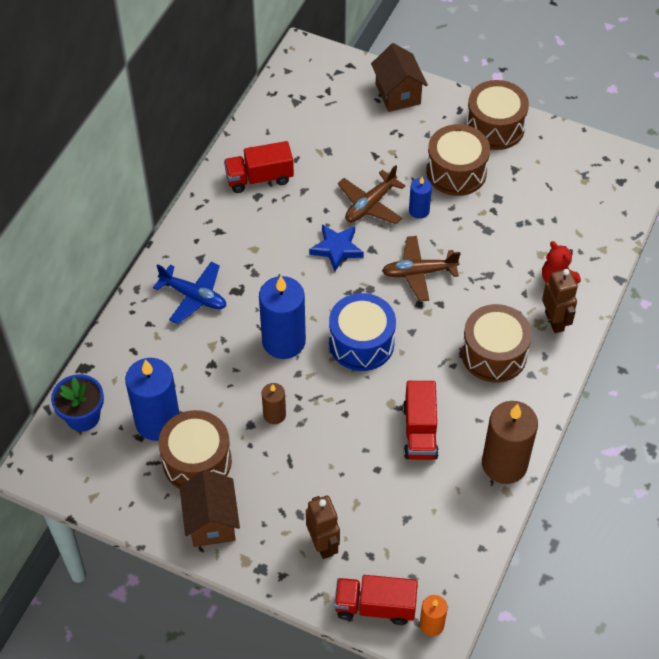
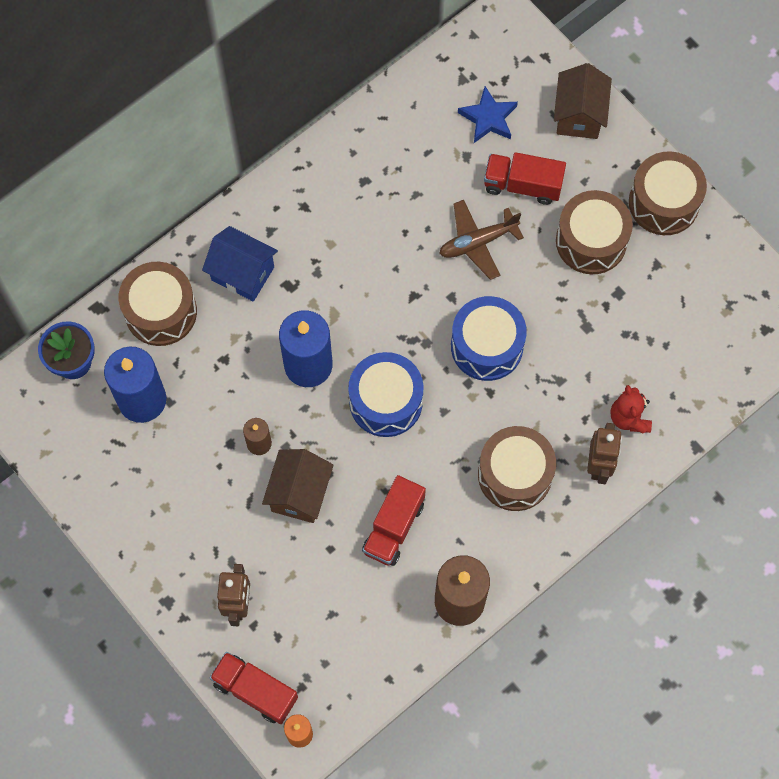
camera: 25 degrees right, 15 degrees up
(194, 296) = (242, 273): blue plane -> blue house
(197, 461) = (160, 460): brown drum -> brown drum (161, 312)
(211, 522) = (143, 531): brown house -> brown house (299, 493)
(259, 178) = (377, 160): red truck -> red truck (522, 185)
(336, 249) = (415, 280): blue star -> blue star (488, 118)
(419, 210) = (526, 271): blue candle -> none
(419, 273) = (487, 346): brown plane -> blue drum

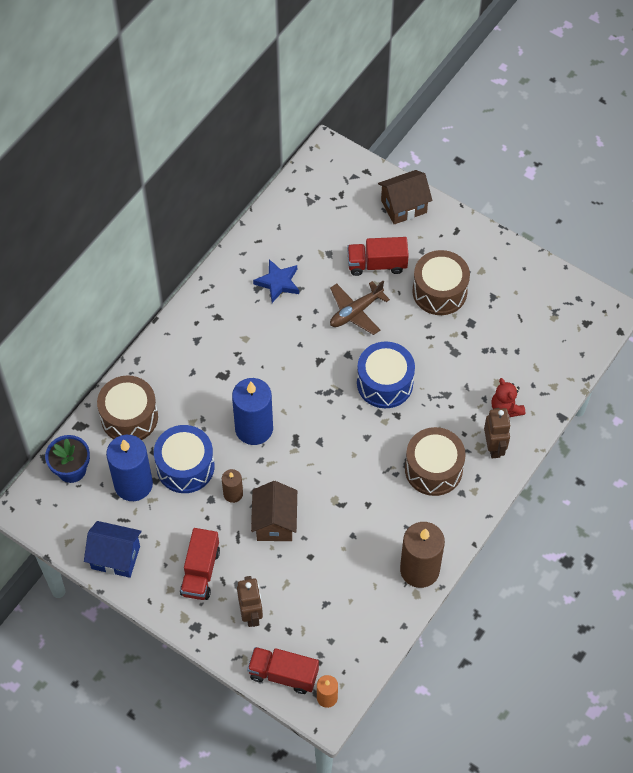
camera: 15 degrees left, 10 degrees down
(242, 273) = (184, 375): blue house -> blue house (115, 557)
(386, 401) = (321, 440): blue drum -> blue drum (185, 467)
(393, 527) = (354, 529): red truck -> red truck (200, 572)
(488, 118) = (337, 223): blue star -> blue star (278, 283)
(579, 115) = (403, 206): brown house -> brown house turned 75 degrees clockwise
(663, 202) = (484, 252): brown drum -> none

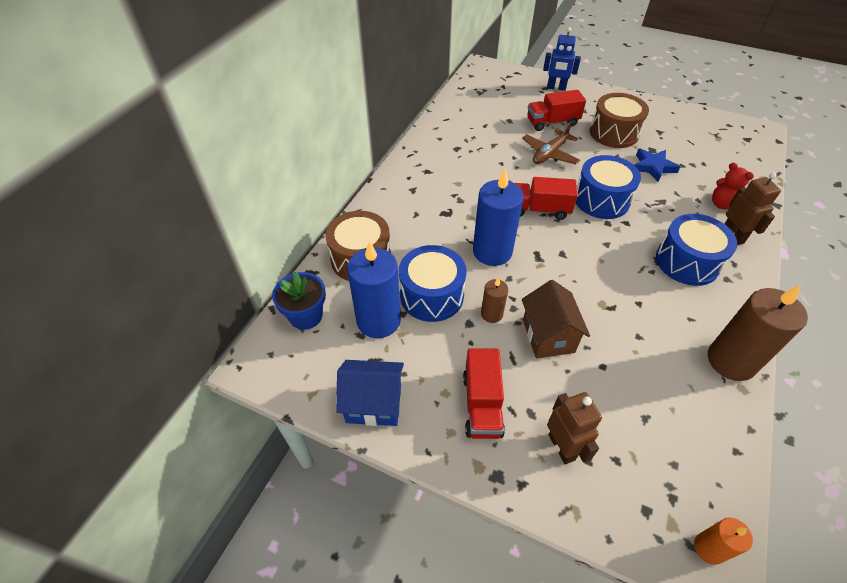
camera: 10 degrees left, 10 degrees down
(278, 283) = (473, 142): blue star -> blue star (653, 167)
(283, 674) = (636, 524): red truck -> red truck (539, 209)
(403, 206) = (556, 88): brown house -> blue robot
(433, 469) = (687, 262): brown drum -> blue drum

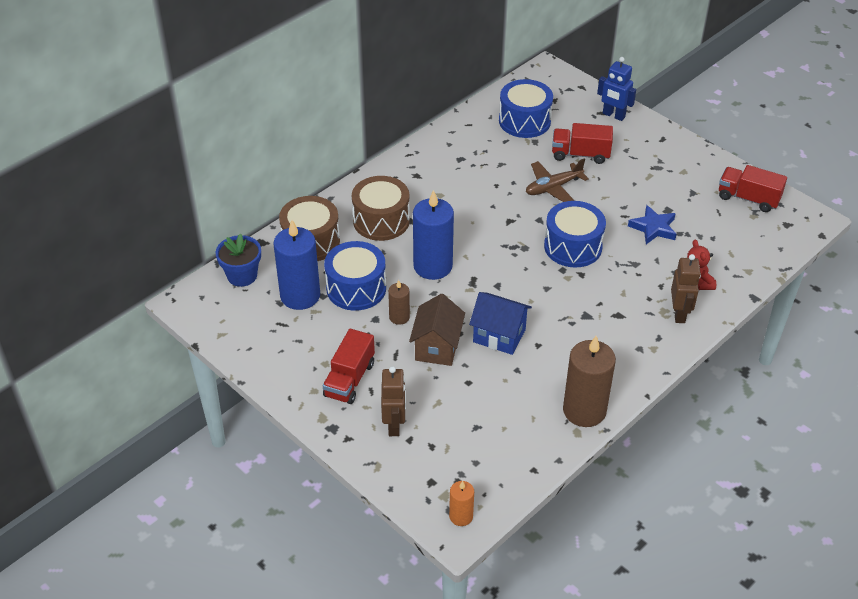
camera: 20 degrees right, 5 degrees down
(374, 404) = (265, 354): blue house -> blue house (499, 336)
(539, 209) = (503, 240): red truck -> red truck (748, 198)
(613, 133) = (639, 182): brown drum -> brown drum (381, 221)
(687, 262) = (612, 324): blue drum -> blue drum (524, 121)

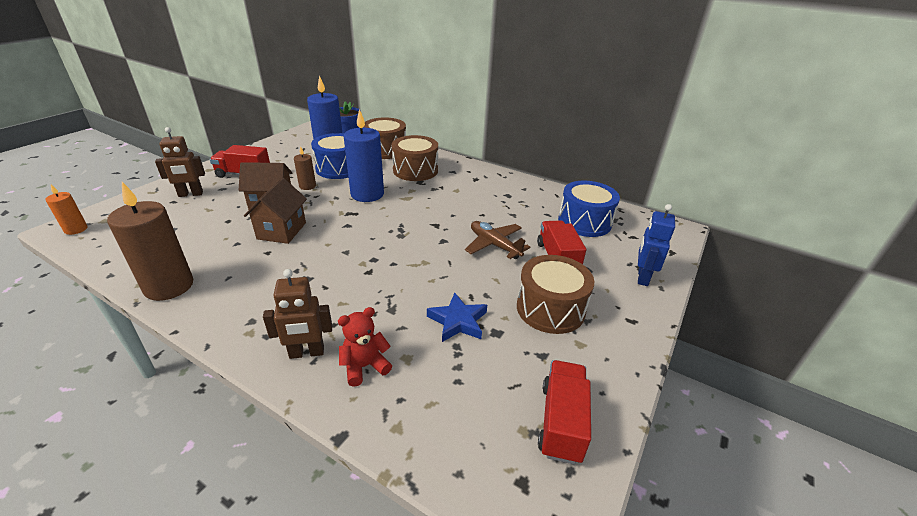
camera: 75 degrees right, 10 degrees down
(499, 336) = (282, 231): blue house -> brown house
(573, 246) = (409, 263): blue drum -> none
(645, 176) = (550, 309): none -> brown drum

